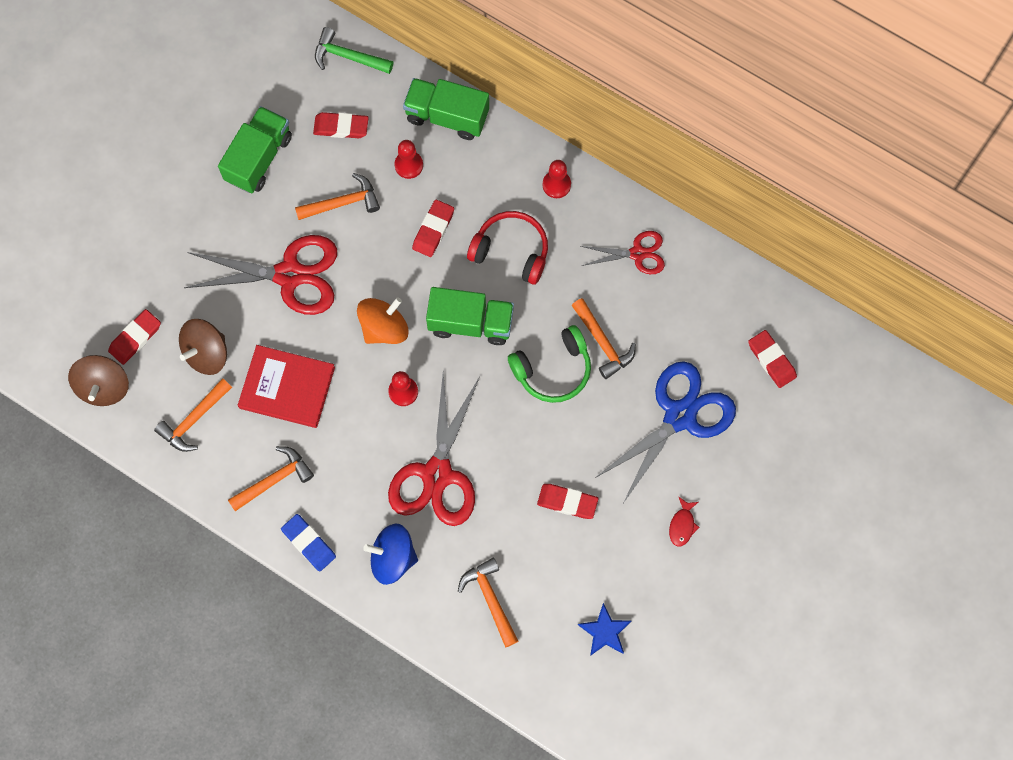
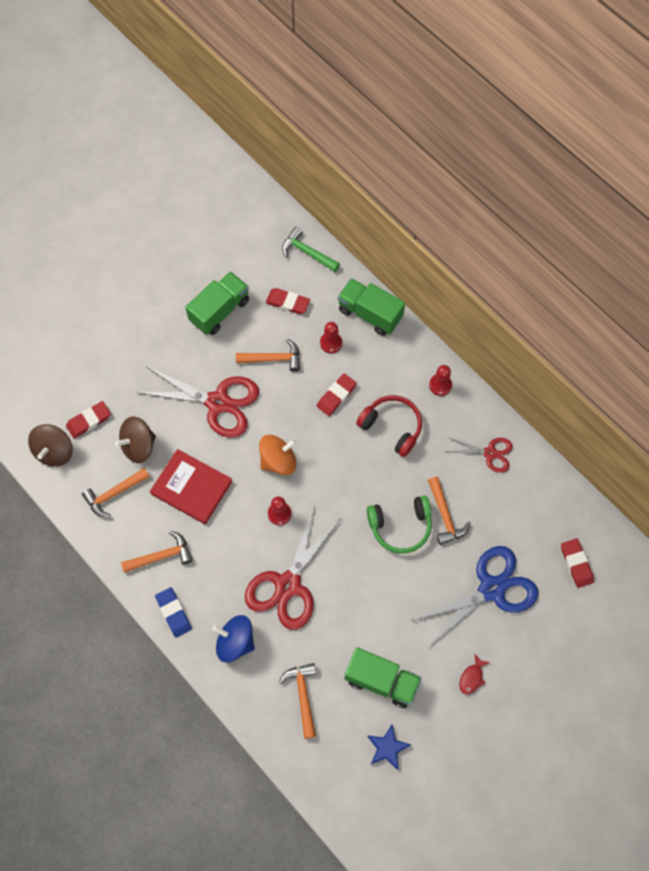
camera: 15 degrees right, 5 degrees down
(470, 323) = (346, 474): green truck -> green truck (381, 680)
(567, 502) = (384, 634): red eraser -> none

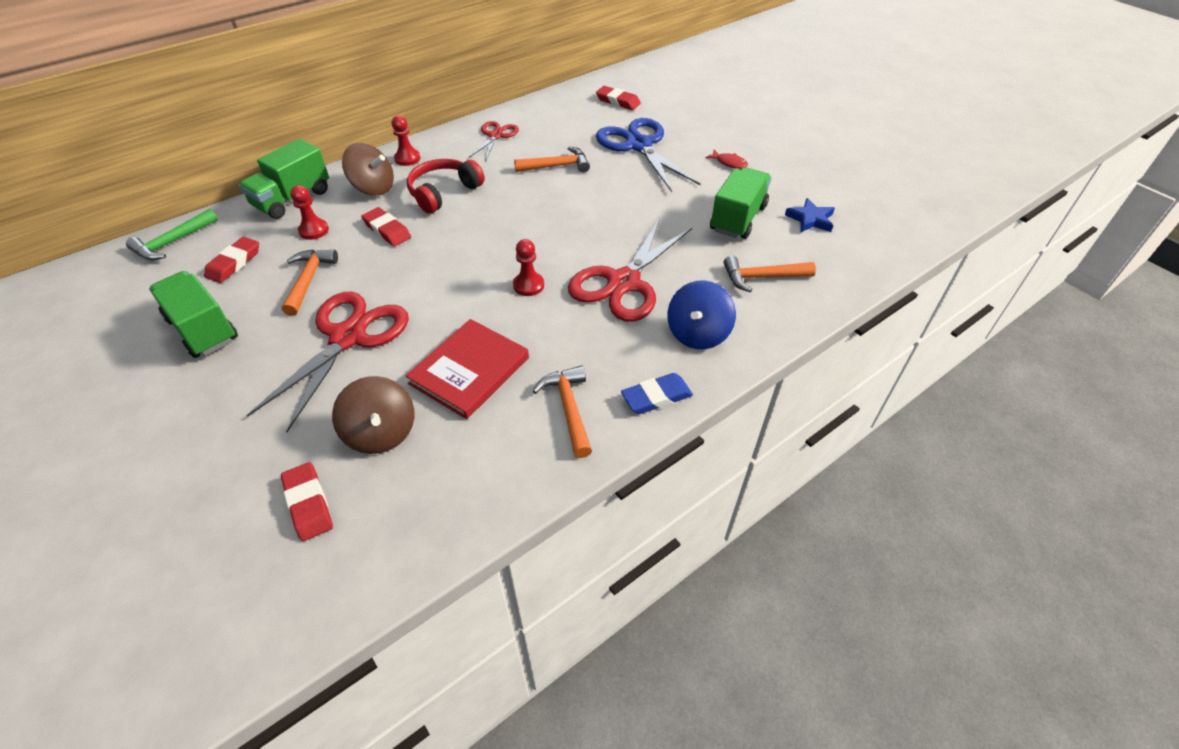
camera: 85 degrees left, 20 degrees down
(54, 451) = (346, 561): brown spinning top -> brown spinning top (373, 188)
(114, 494) = (454, 468): orange hammer -> none
(278, 461) = (456, 283): orange spinning top -> none
(288, 585) = (624, 282): red scissors -> red scissors turned 90 degrees clockwise
(400, 526) = (563, 195): green headphones -> none
(576, 564) = (618, 101): red eraser -> red eraser turned 45 degrees clockwise

